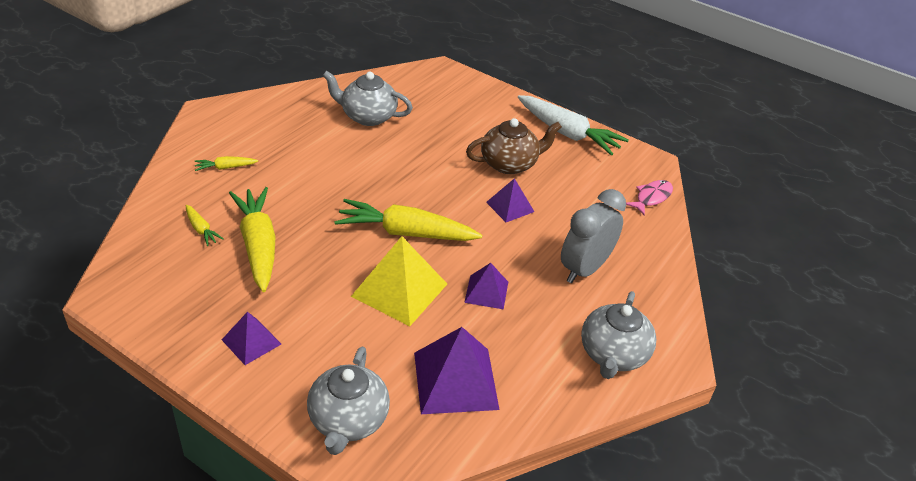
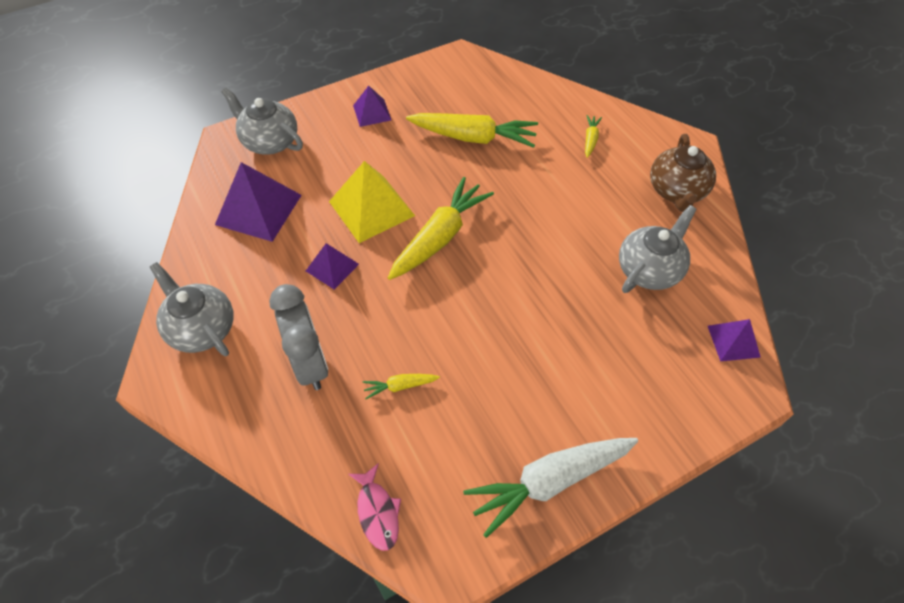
camera: 120 degrees right, 15 degrees up
(201, 229) = (509, 110): yellow carrot -> yellow carrot (400, 386)
(510, 164) = (510, 376): brown teapot -> brown teapot (676, 191)
(510, 207) = (435, 340): purple pyramid -> purple pyramid (733, 341)

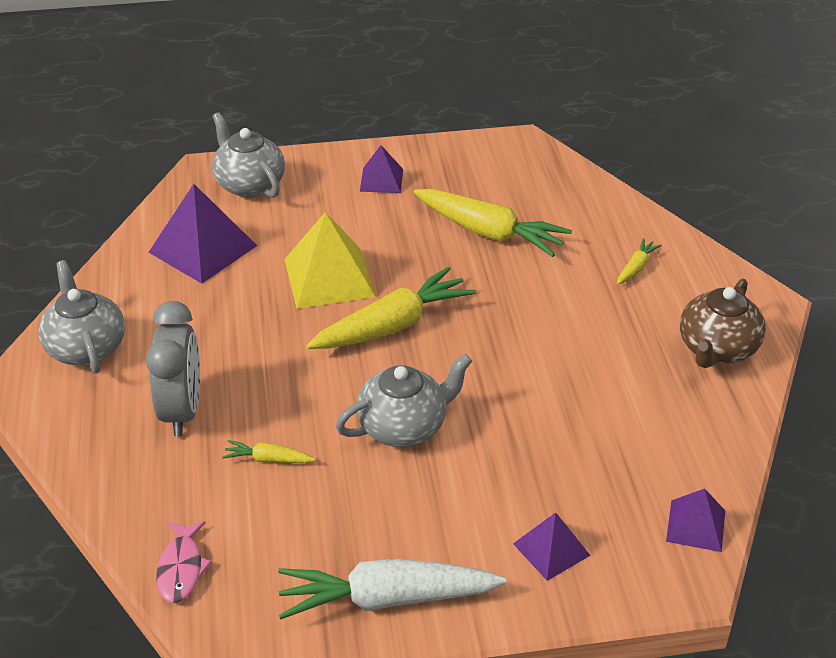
camera: 20 degrees right, 15 degrees down
(332, 267) = (254, 325): purple pyramid -> purple pyramid (551, 549)
(649, 269) = (631, 423): grey teapot -> grey teapot (404, 426)

